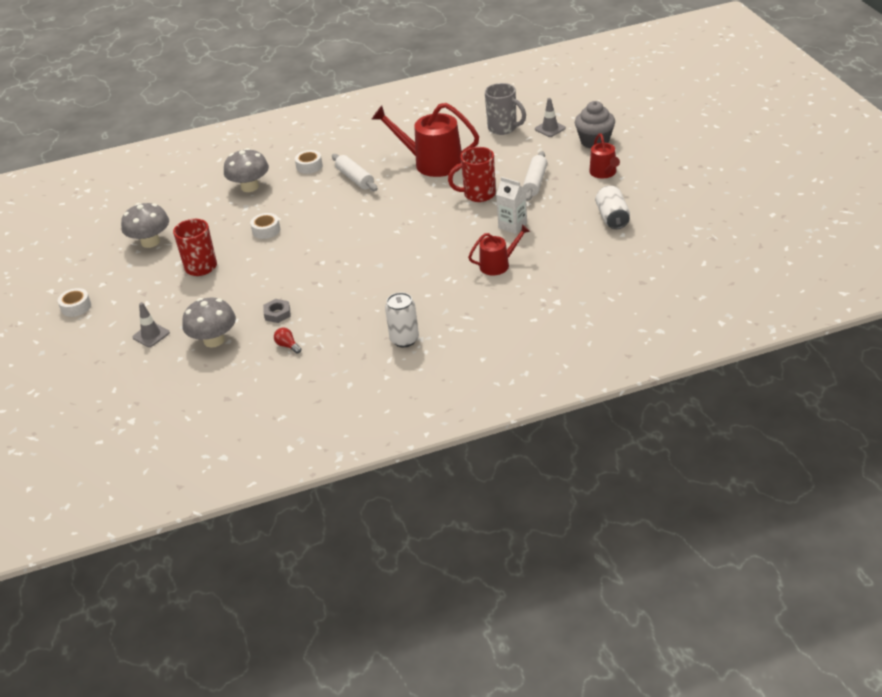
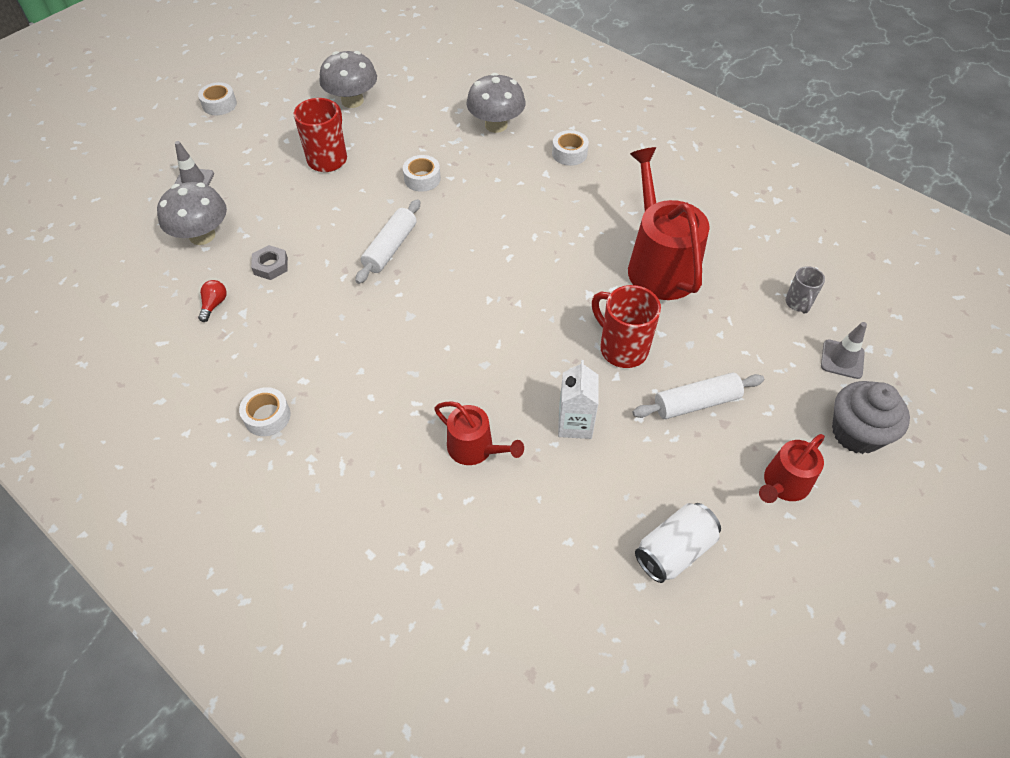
camera: 55 degrees right, 15 degrees up
(355, 178) = (572, 206): white rolling pin -> white rolling pin (390, 248)
(404, 339) = (267, 416): white can -> white tape
(503, 128) = (798, 303): grey mug -> grey mug, size x0.57

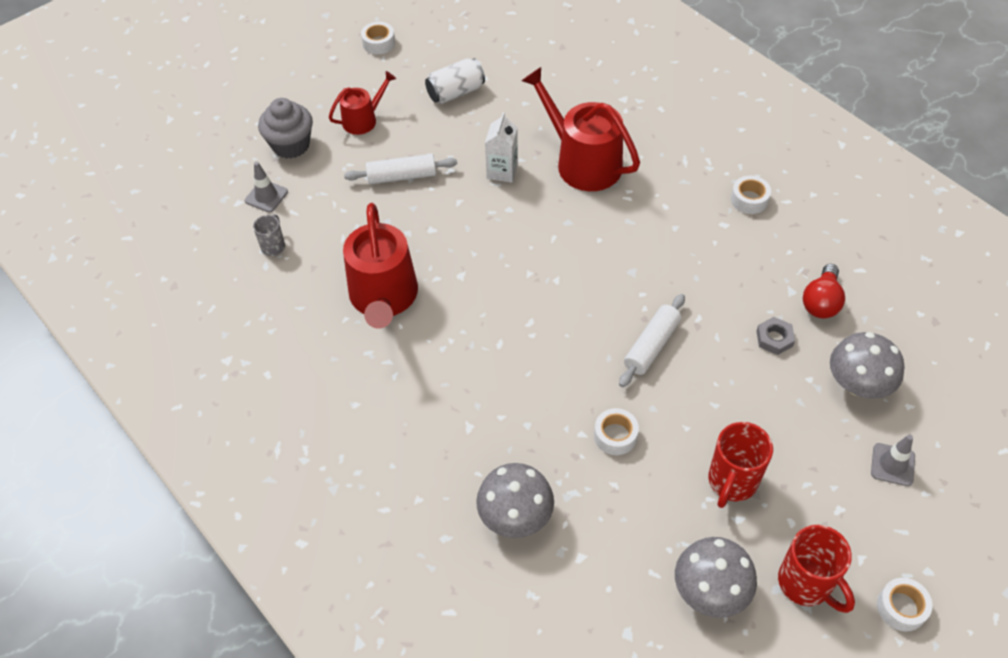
camera: 170 degrees left, 0 degrees up
(214, 304) = (821, 302): red light bulb -> red light bulb, size x1.69
(475, 448) = (582, 162): red watering can -> red watering can, size x1.82
(569, 153) = (433, 454): white tape -> white tape (379, 43)
(622, 348) = (446, 223): red mug -> red mug (806, 584)

